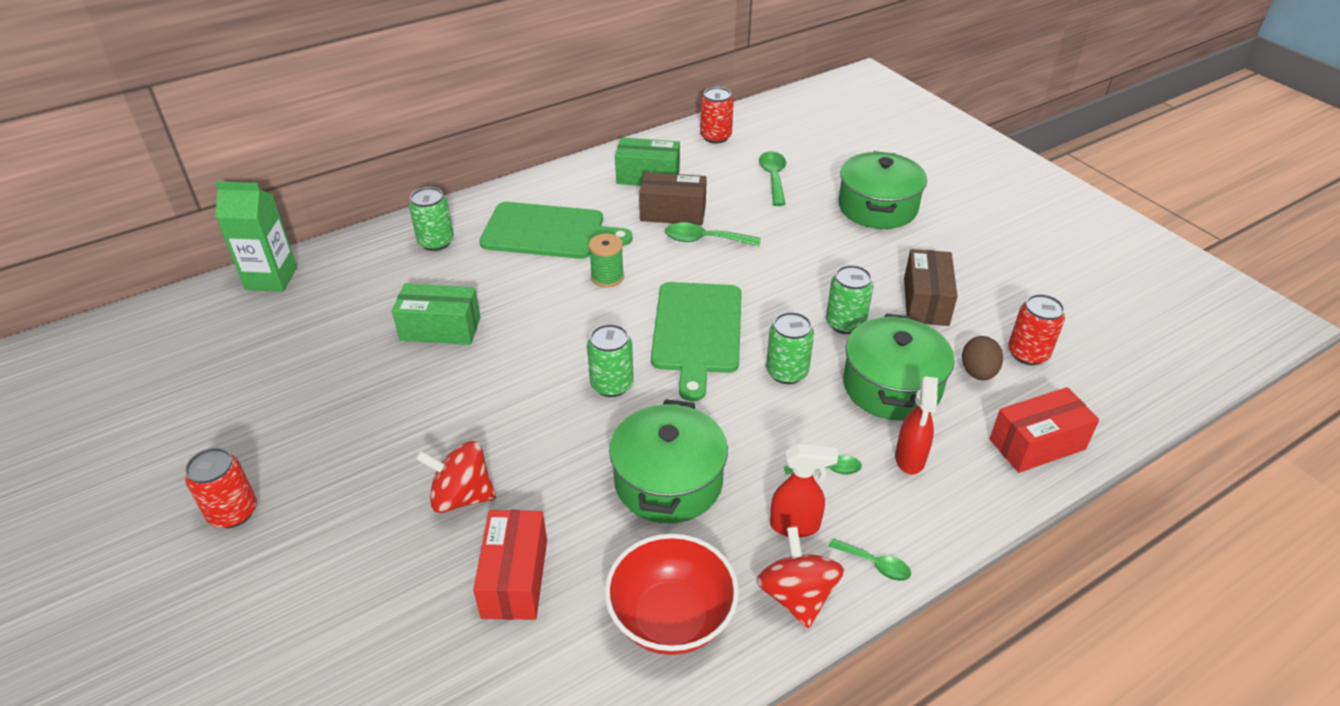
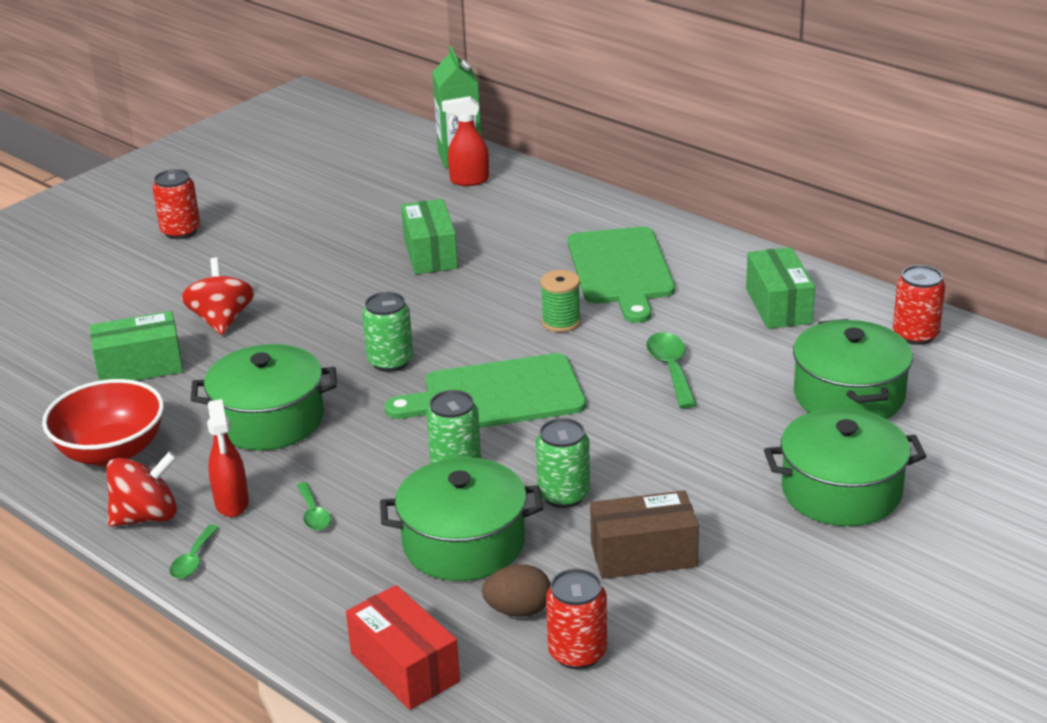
camera: 75 degrees right, 10 degrees down
(436, 242) = (562, 215): green can -> none
(515, 578) = (140, 367): red box -> green box
(673, 213) = (712, 337): brown box -> none
(773, 178) = (849, 395): green spoon -> green pot
(910, 459) = (347, 569): red spray bottle -> red spray bottle (469, 180)

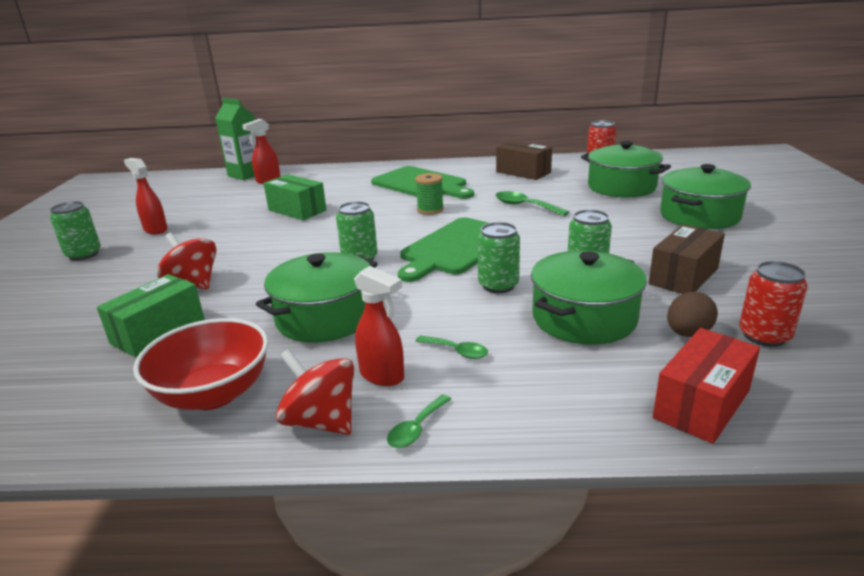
camera: 40 degrees left, 5 degrees down
(146, 516) = (321, 421): red spinning top -> red spinning top turned 75 degrees counterclockwise
(180, 231) = (84, 254): red can -> green can
(193, 560) = (416, 428): green spoon -> green spoon turned 60 degrees clockwise
(271, 221) = (155, 230): none -> red spray bottle
(405, 667) = (701, 404): red box -> red box turned 60 degrees counterclockwise
(778, 306) = (523, 172): green box -> brown box

